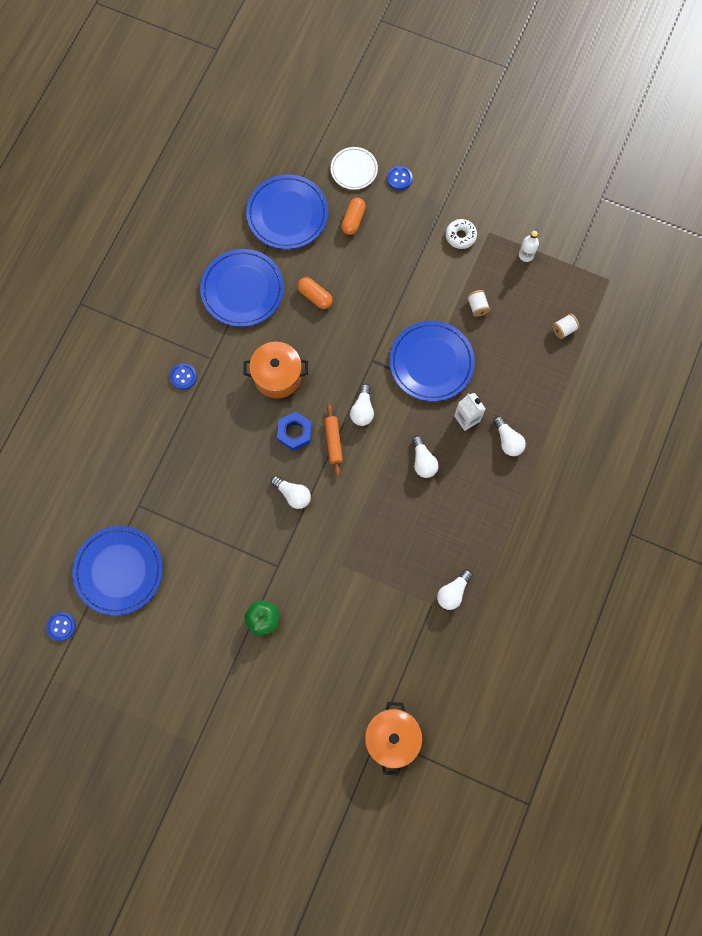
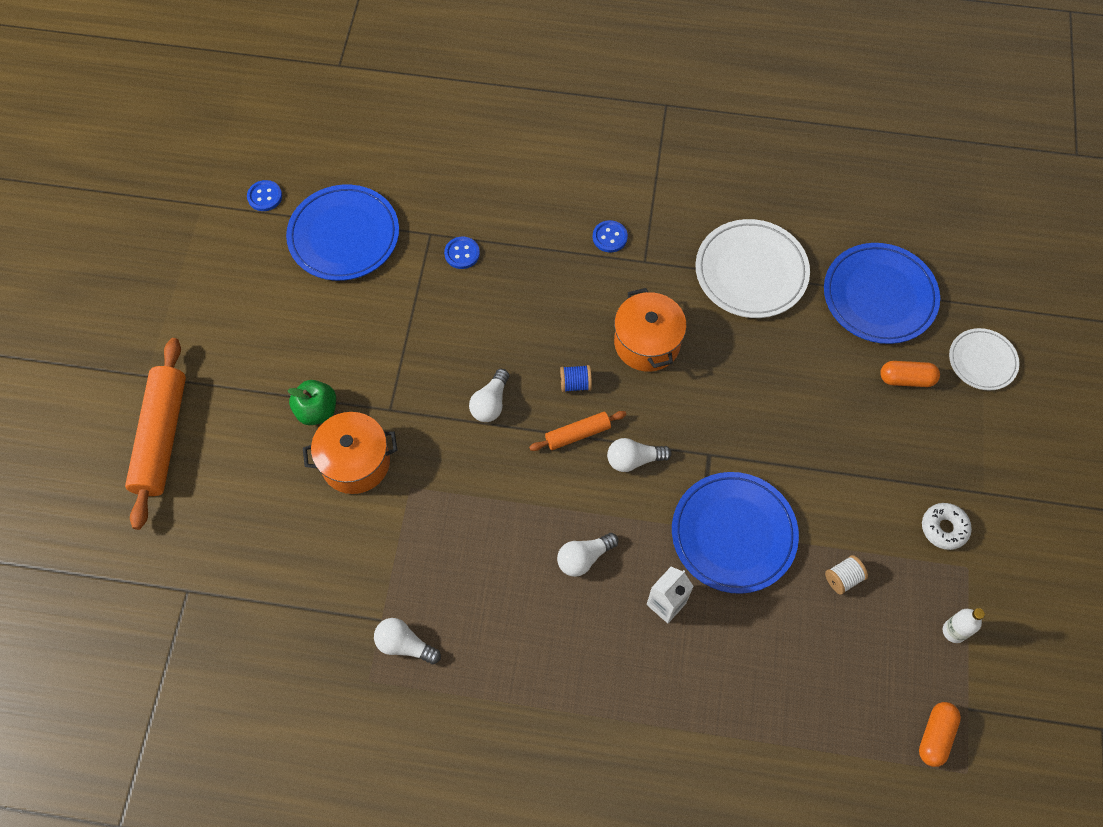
camera: 75 degrees right, 10 degrees down
(242, 290) = (751, 272): blue plate -> white plate
(252, 739) = (161, 437): none -> orange rolling pin
(295, 433) = (575, 384): blue nut -> blue spool
(315, 296) = (775, 360): orange capsule -> orange capsule (935, 736)
(392, 737) = (188, 610): orange pot -> orange pot (355, 462)
(399, 178) = (996, 423): blue button -> blue button (462, 253)
(508, 440) = (651, 671): white light bulb -> none
(563, 329) = (855, 717): white spool -> none

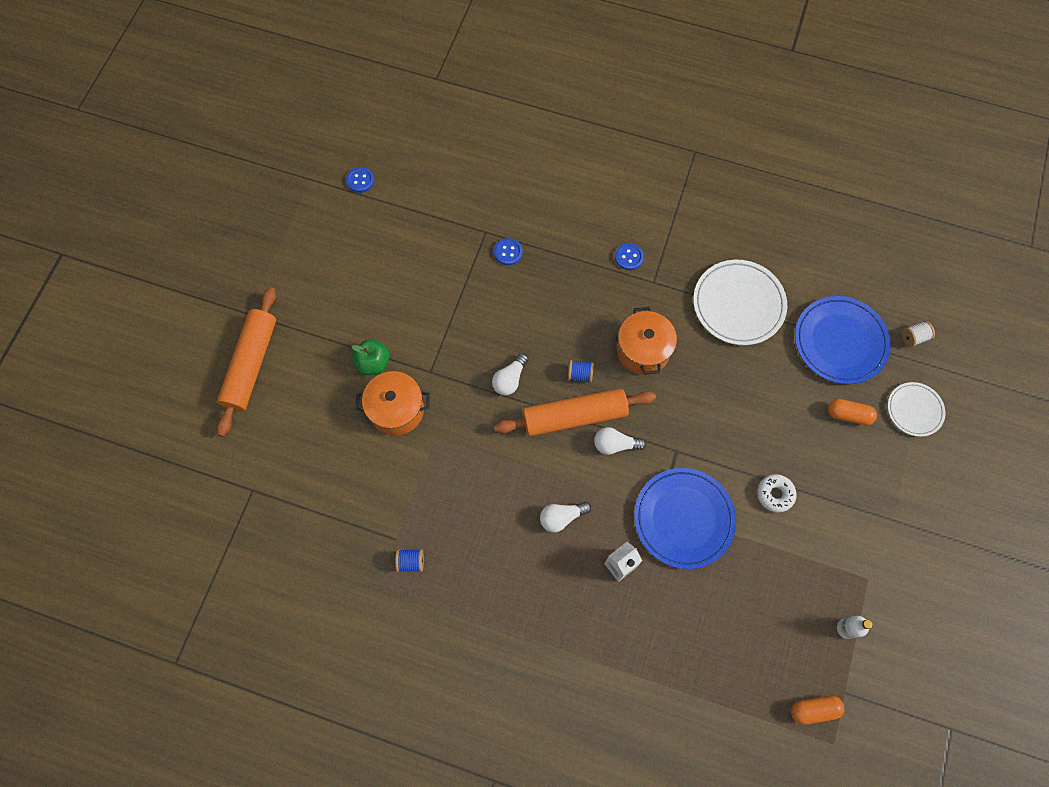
camera: 10 degrees right, 5 degrees up
(344, 236) = (417, 223): blue plate -> none
(404, 645) = (411, 562): white light bulb -> blue spool
(577, 434) = (574, 416): orange rolling pin -> orange rolling pin, size x1.96
(843, 578) = (764, 570): white spool -> white spool (914, 337)
(935, 736) = (814, 710): orange capsule -> orange capsule turned 45 degrees clockwise
(944, 528) = (854, 543): white donut -> white donut (775, 494)

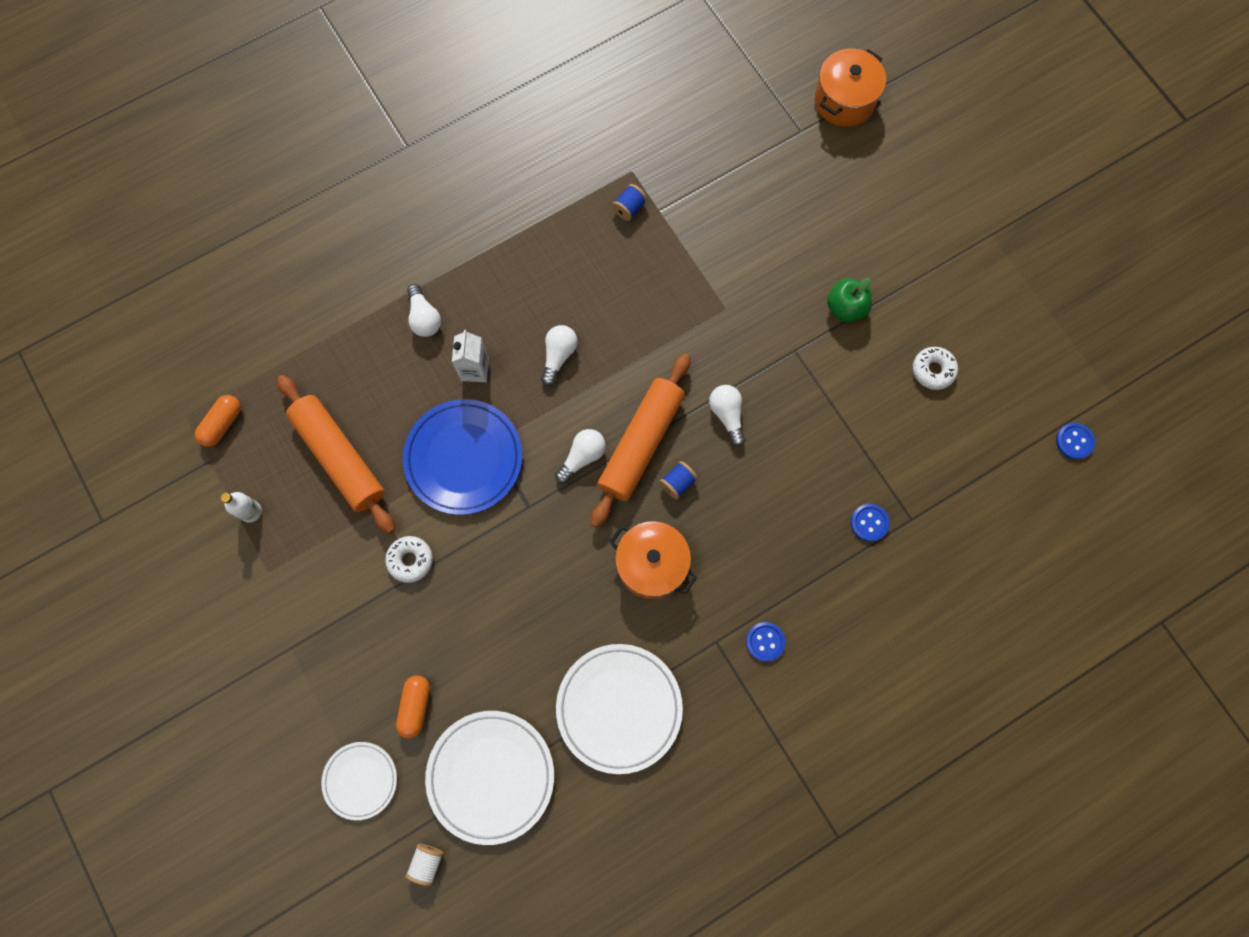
camera: 130 degrees right, 5 degrees up
(251, 365) = (930, 205): orange rolling pin -> orange rolling pin (340, 457)
(376, 283) = (933, 370): none -> white donut
(396, 410) = (780, 294): orange pot -> orange pot (844, 100)
(614, 636) = (424, 317): none -> white light bulb
(840, 342) = (491, 776): blue plate -> white plate
(848, 415) = (415, 706): orange capsule -> orange capsule turned 45 degrees counterclockwise

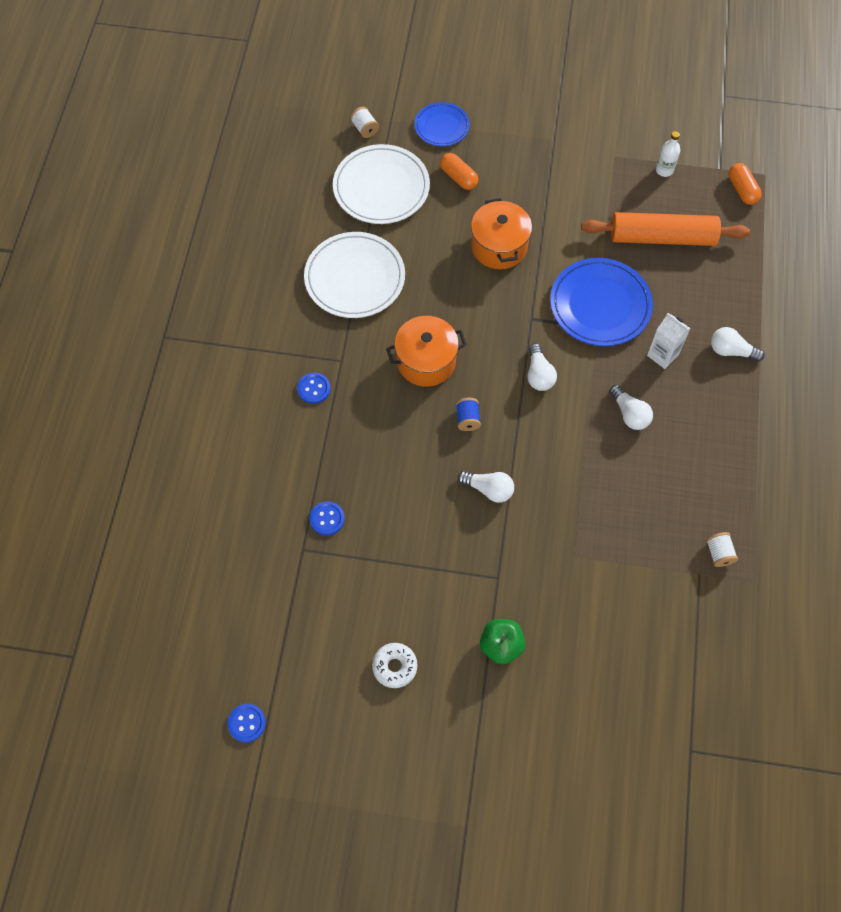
camera: 130 degrees right, 10 degrees down
(360, 780) = (442, 126): white plate -> blue plate
(410, 560) = (554, 231): white donut -> none
(629, 208) = (719, 553): blue spool -> white spool
(641, 443) = (516, 418): orange rolling pin -> none
(844, 100) = (694, 816): orange pot -> orange pot (499, 246)

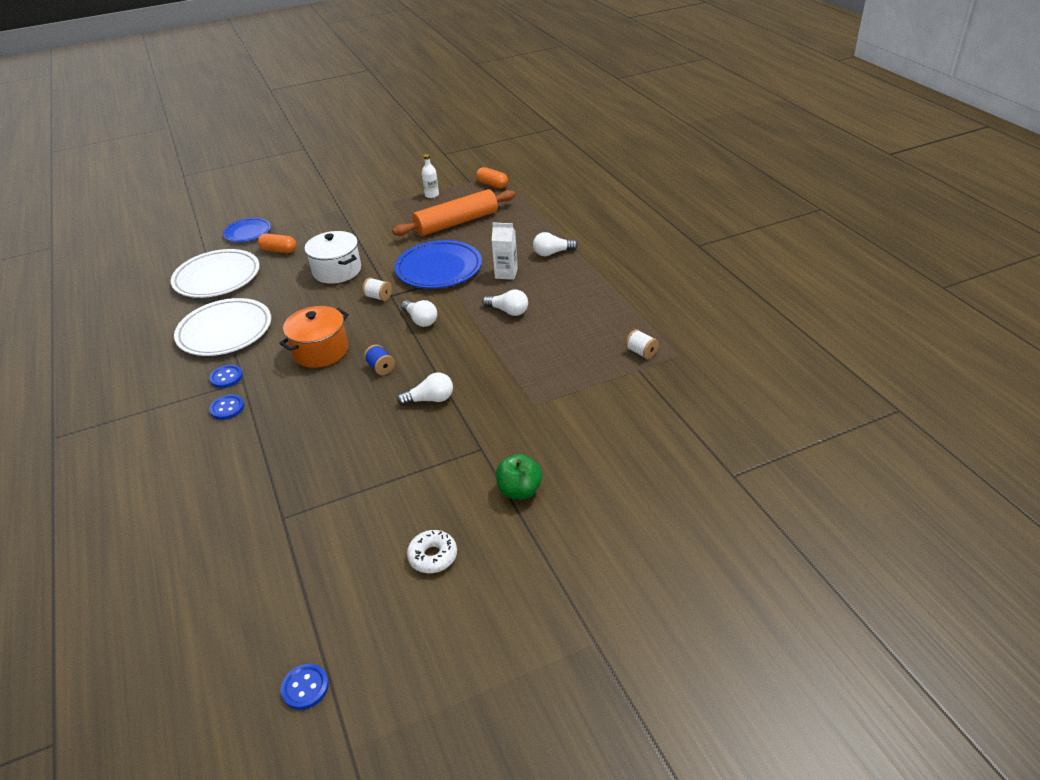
camera: 30 degrees left, 25 degrees down
(327, 519) = (294, 485): blue button -> blue button (226, 377)
(365, 129) = (183, 255): white spool -> white spool (378, 297)
(499, 246) = (337, 271): orange pot -> white pot

